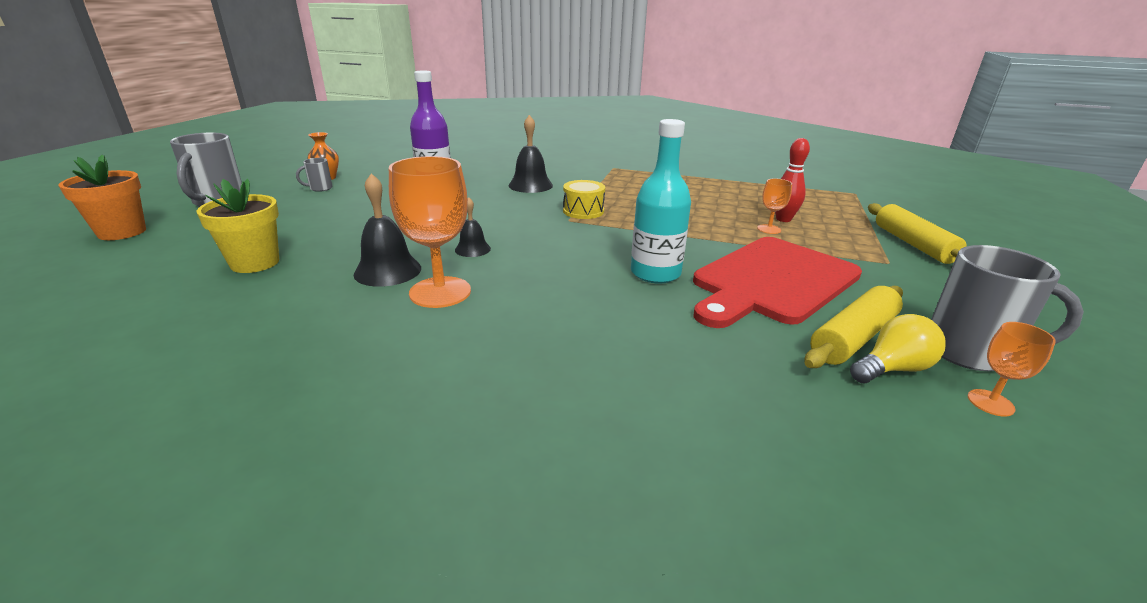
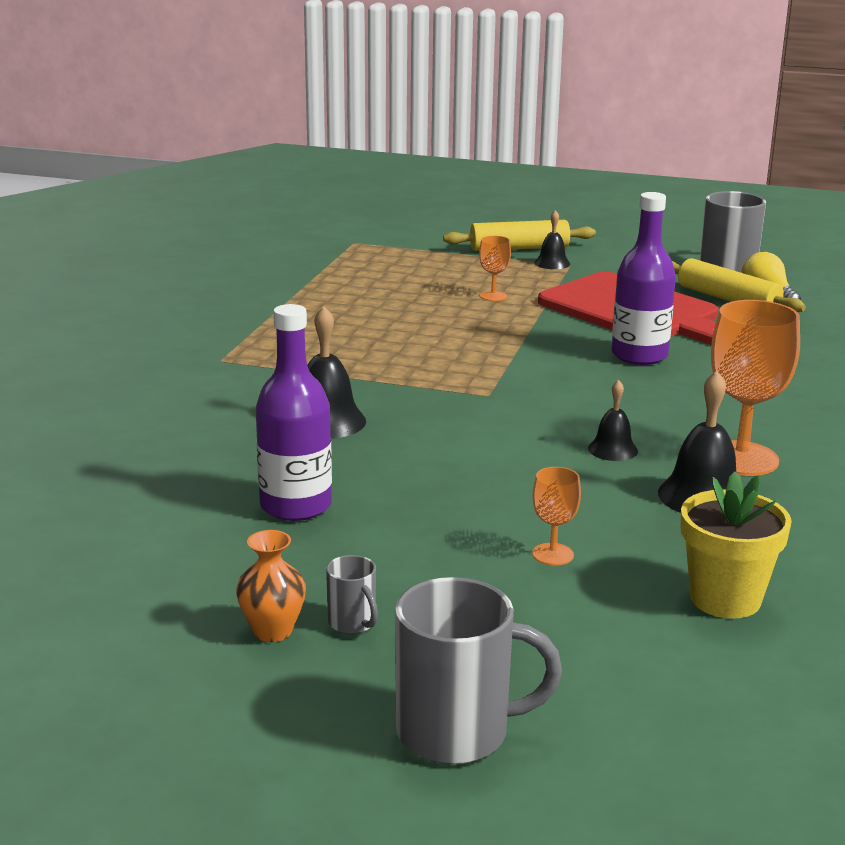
camera: 90 degrees left, 5 degrees down
(122, 232) = (662, 794): orange flower pot -> none
(583, 211) = (450, 385): yellow drum -> none
(655, 273) = (639, 355): turquoise bottle -> purple bottle
(783, 219) = (458, 286): red bowling pin -> none
(883, 255) = (552, 263): none -> black bell
(990, 403) = (791, 280): orange goblet -> orange goblet (553, 554)

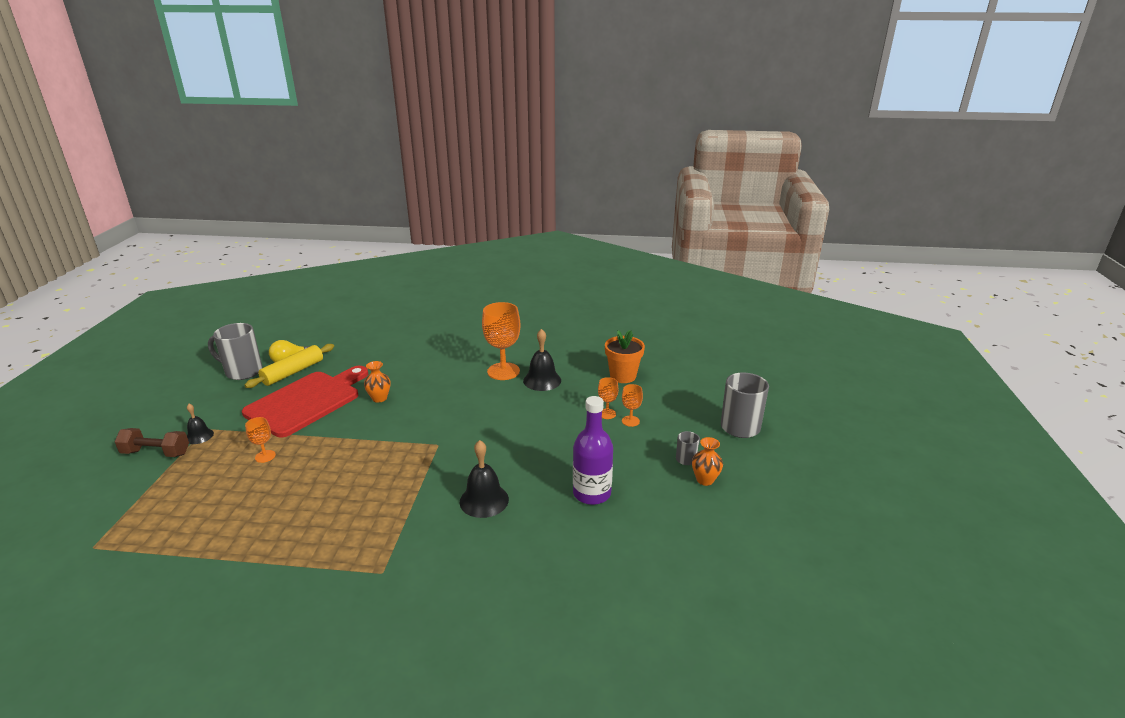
camera: 100 degrees left, 5 degrees up
(517, 578) = (630, 421): none -> orange goblet
(519, 248) = (156, 453): yellow rolling pin -> brown dumbbell
(612, 449) = (501, 403): black bell -> none
(639, 355) = (379, 398): purple bottle -> orange vase
(725, 599) = (623, 376): yellow flower pot -> orange flower pot

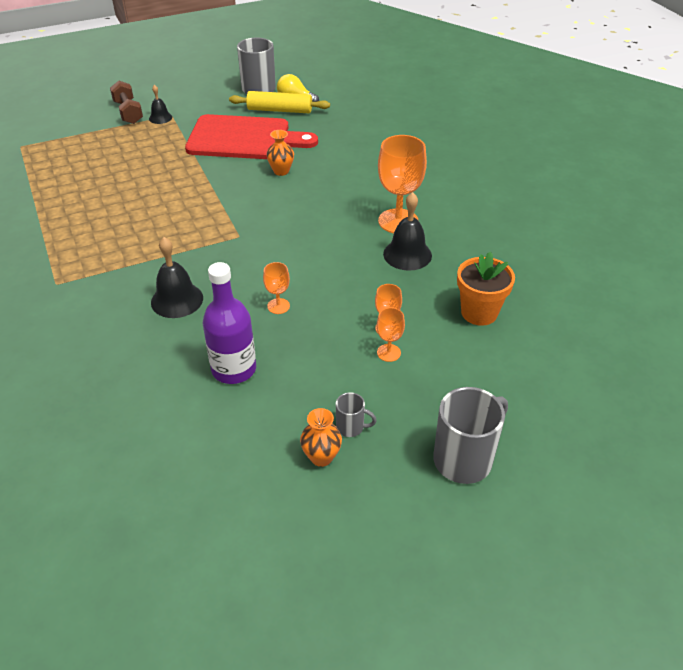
camera: 60 degrees right, 15 degrees up
(265, 456) = (157, 158): orange goblet -> orange goblet (278, 306)

